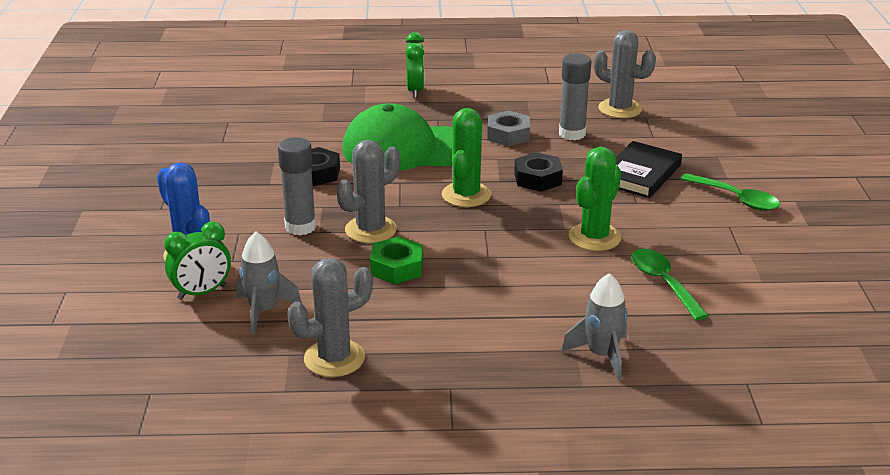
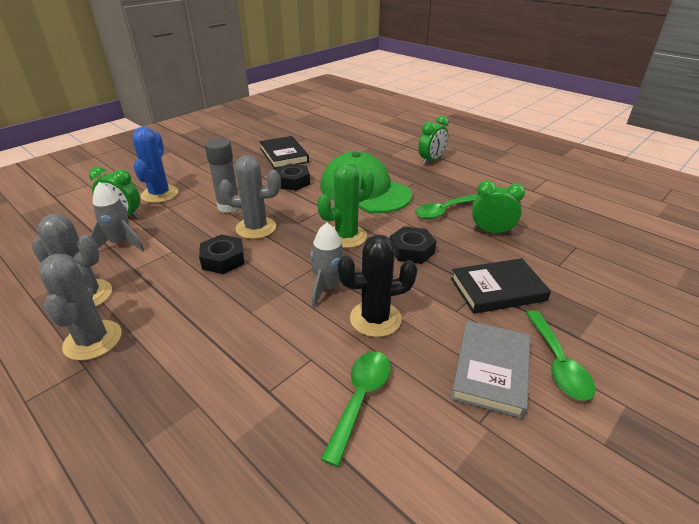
camera: 45 degrees right, 5 degrees up
(245, 151) = (284, 155): none -> black book
(397, 267) = (223, 259): green nut -> black nut
(508, 135) = (443, 211): grey nut -> green spoon
(572, 134) = (491, 231): grey glue stick -> green clock
(594, 237) = (375, 319): green cactus -> black cactus
(602, 355) = (202, 428): grey rocket -> grey rocket (329, 288)
(620, 109) = (561, 231): grey cactus -> grey cactus (93, 340)
(708, 224) = (491, 370): none -> grey book

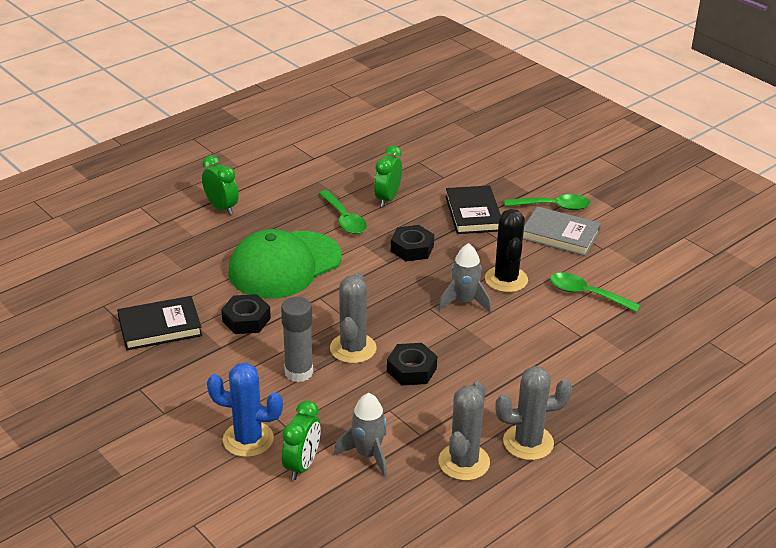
camera: 85 degrees left, 0 degrees up
(346, 236) = (381, 286): green cactus -> none

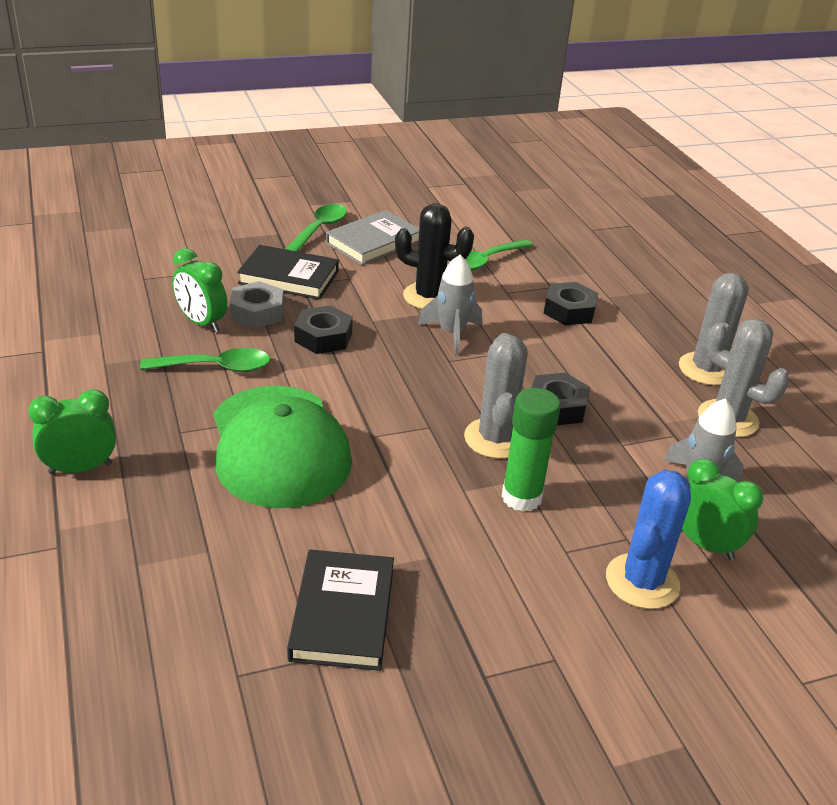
camera: 70 degrees left, 0 degrees up
(246, 320) = (381, 515): black nut -> black nut (569, 311)
(298, 372) = (521, 497): grey glue stick -> green glue stick
(353, 348) = (495, 438): grey cactus -> grey cactus turned 60 degrees clockwise
(418, 214) = (257, 312): none -> grey nut

